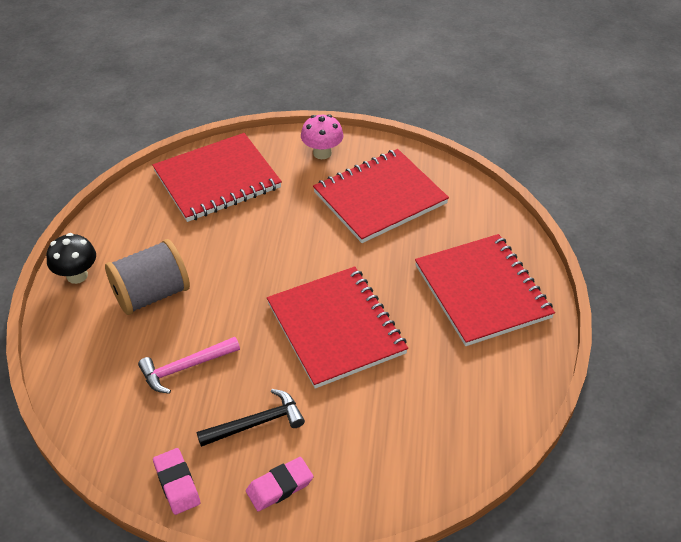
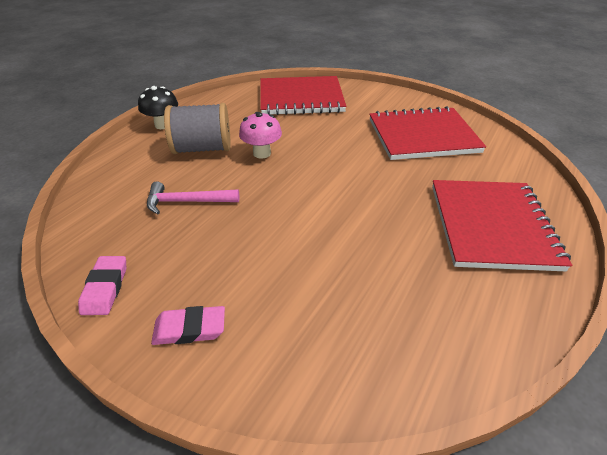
camera: 25 degrees right, 5 degrees down
(257, 423) = (211, 263): black hammer -> none
(322, 153) = (389, 101): pink mushroom -> pink mushroom (262, 153)
(336, 328) = (332, 212): red notebook -> none

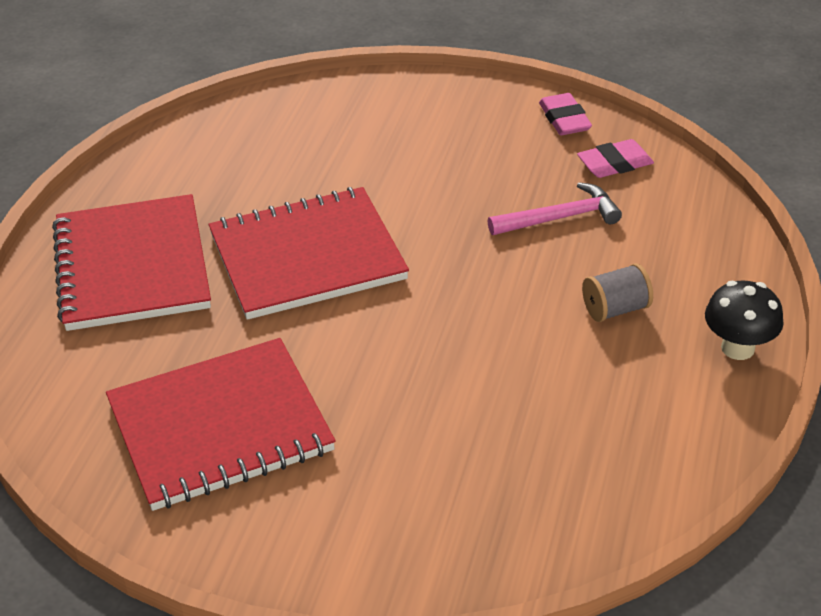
camera: 165 degrees right, 0 degrees up
(190, 329) = (453, 108): pink eraser -> pink eraser (614, 164)
(202, 148) = (615, 309): grey spool -> grey spool, size x0.56
(262, 153) = (507, 321): pink mushroom -> none
(301, 98) = (512, 499): red notebook -> red notebook (307, 257)

